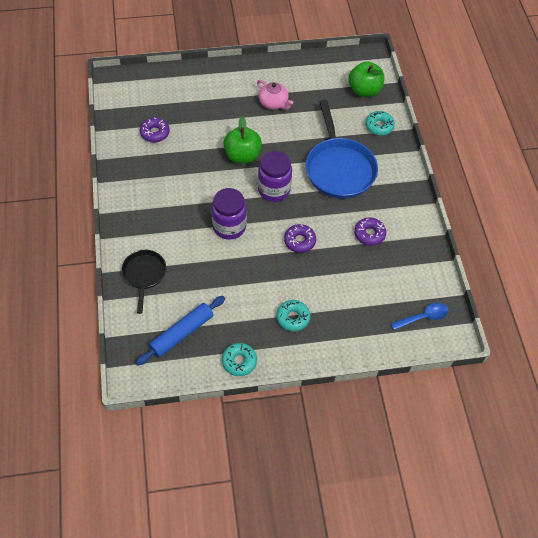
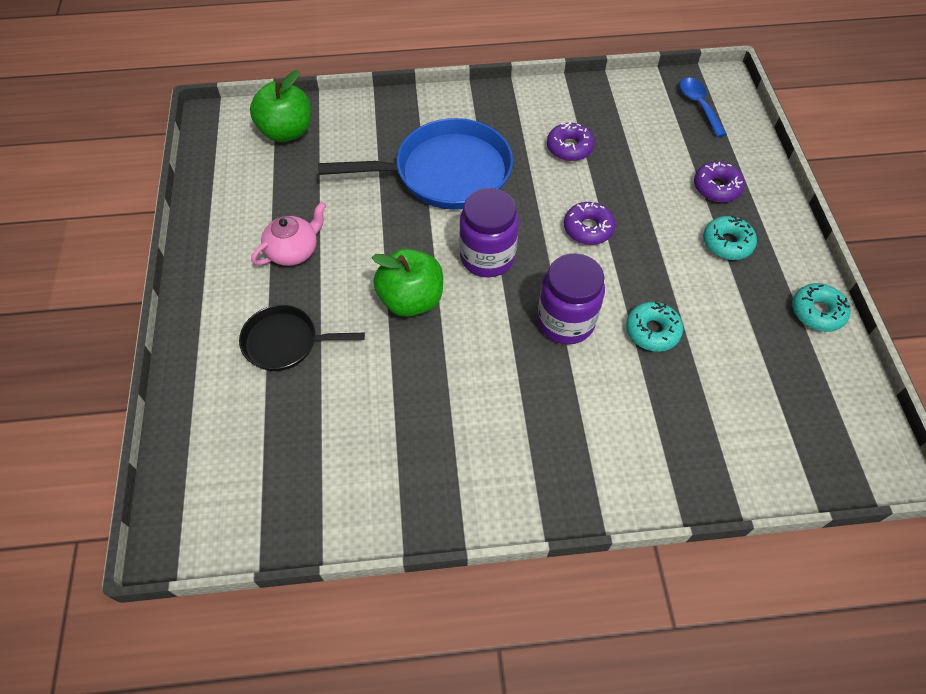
camera: 85 degrees left, 0 degrees up
(144, 275) = (680, 455): black pan -> black pan (285, 342)
(155, 133) = (342, 447): purple donut -> purple donut (716, 187)
(182, 333) = (786, 392): blue rolling pin -> none
(379, 126) = (364, 121): turquoise donut -> turquoise donut (652, 331)

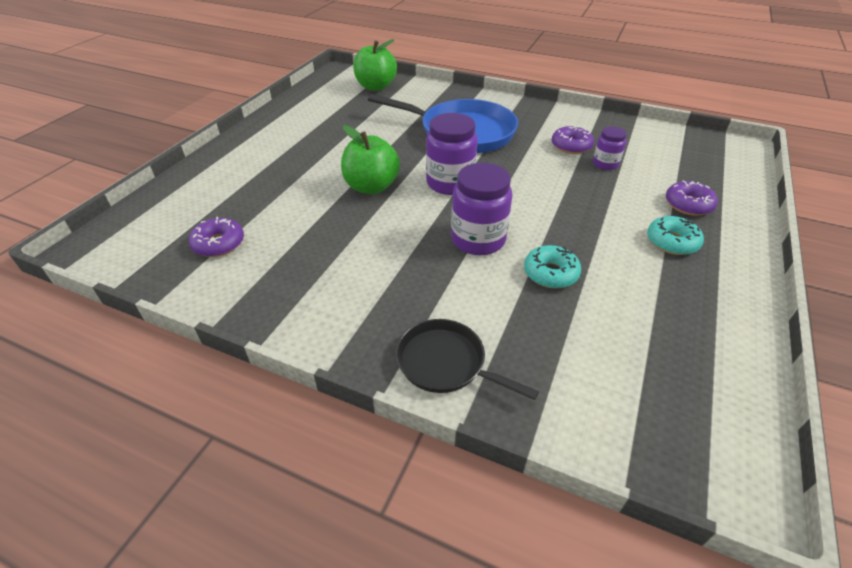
camera: 30 degrees right, 15 degrees down
(285, 342) = (266, 179): black pan -> black pan (446, 363)
(294, 251) = (321, 138): pink teapot -> none
(588, 228) = (547, 193): purple donut -> purple donut (218, 243)
(616, 161) = (605, 164): none -> purple jar
(699, 105) = (708, 153): blue spoon -> none
(817, 312) = (738, 322): turquoise donut -> none

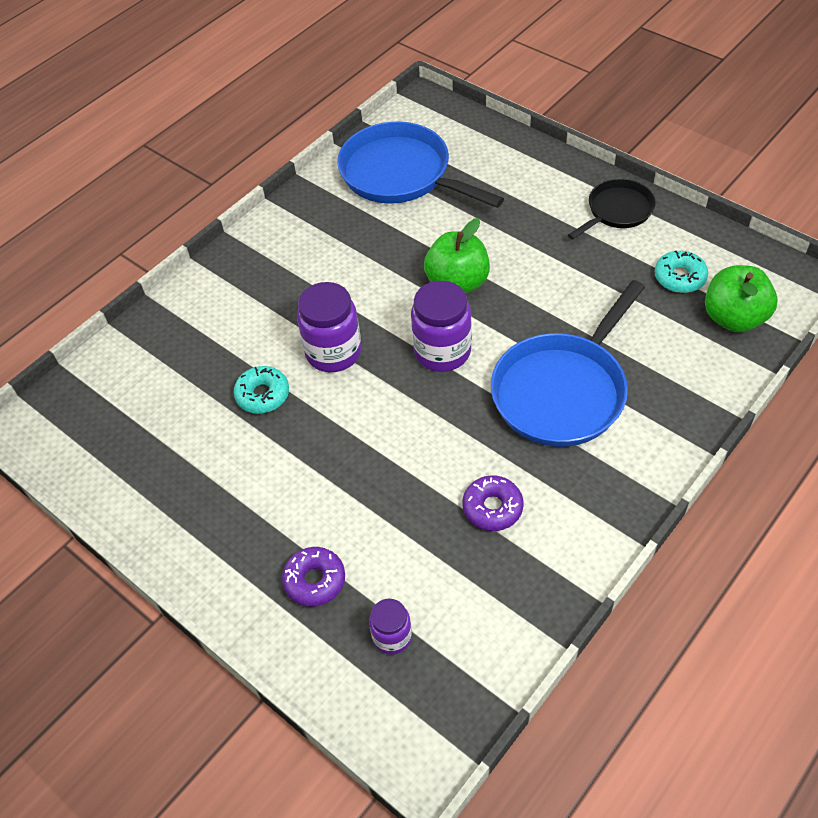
camera: 110 degrees right, 10 degrees up
(218, 243) = (401, 174): purple donut -> blue pan
(446, 363) = (202, 298): black pan -> black pan (617, 211)
(605, 164) = (434, 530): purple jar -> purple jar (392, 637)
(672, 242) = (260, 523): turquoise donut -> turquoise donut (679, 277)

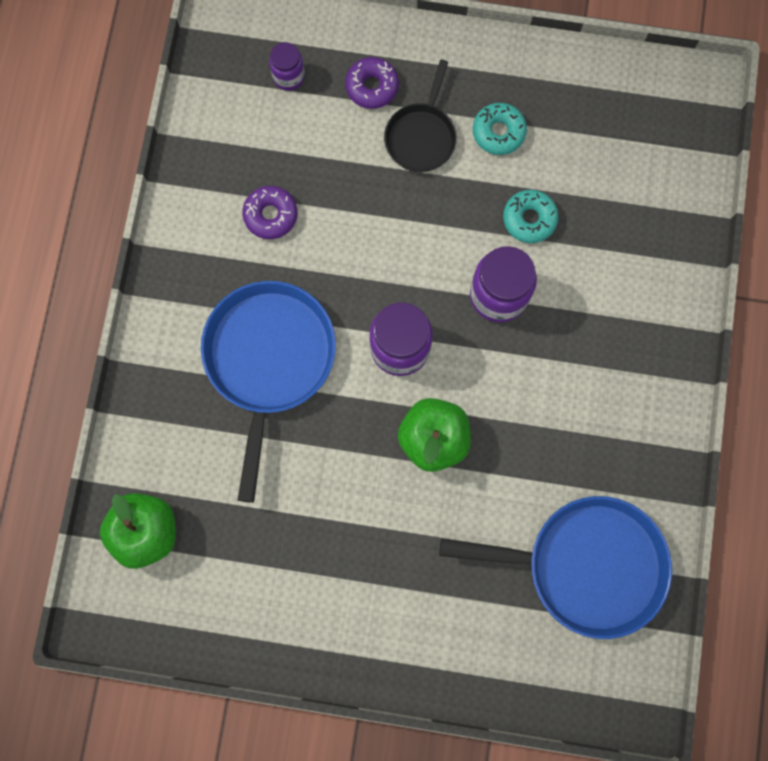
camera: 145 degrees right, 25 degrees up
(617, 211) = (322, 629): black pan -> black pan (421, 136)
(679, 277) = (218, 560): turquoise donut -> turquoise donut (498, 132)

